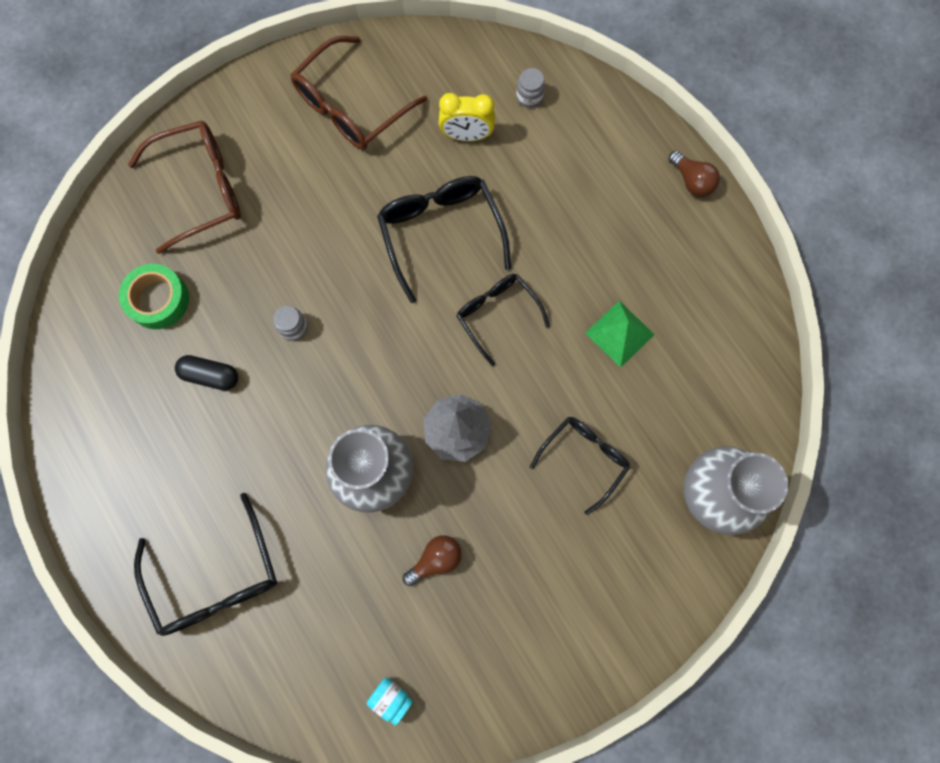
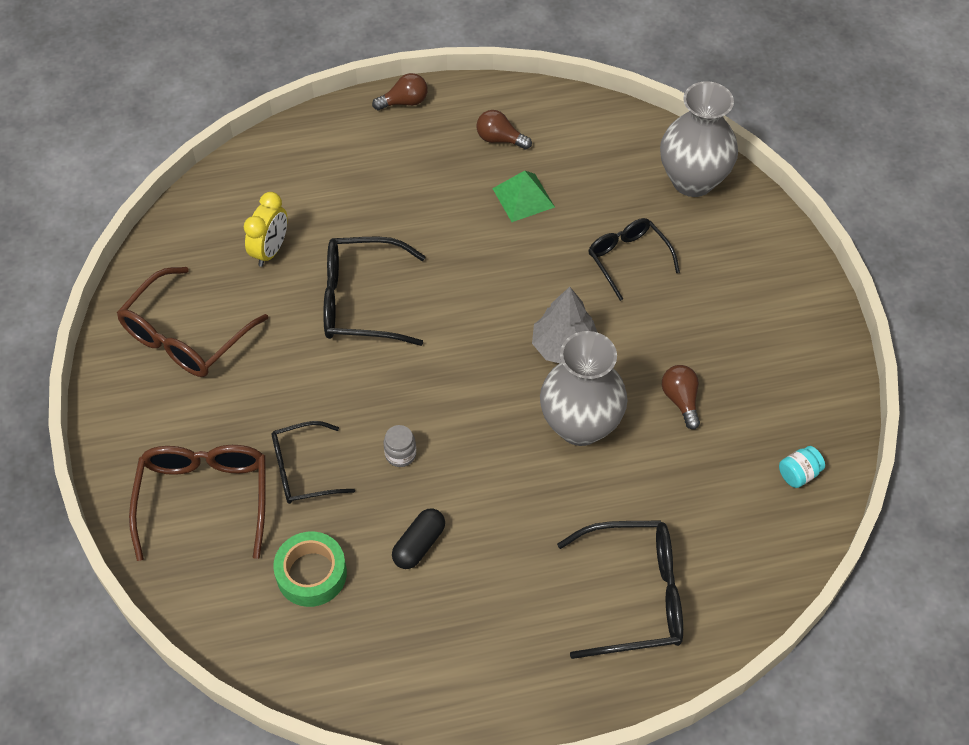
camera: 70 degrees left, 20 degrees down
(350, 107) = (185, 337): brown glasses -> brown glasses turned 60 degrees clockwise
(497, 314) = (464, 282): black glasses -> black glasses (302, 470)
(529, 96) = (257, 190): grey jar -> none
(684, 286) = (500, 139): none -> brown light bulb

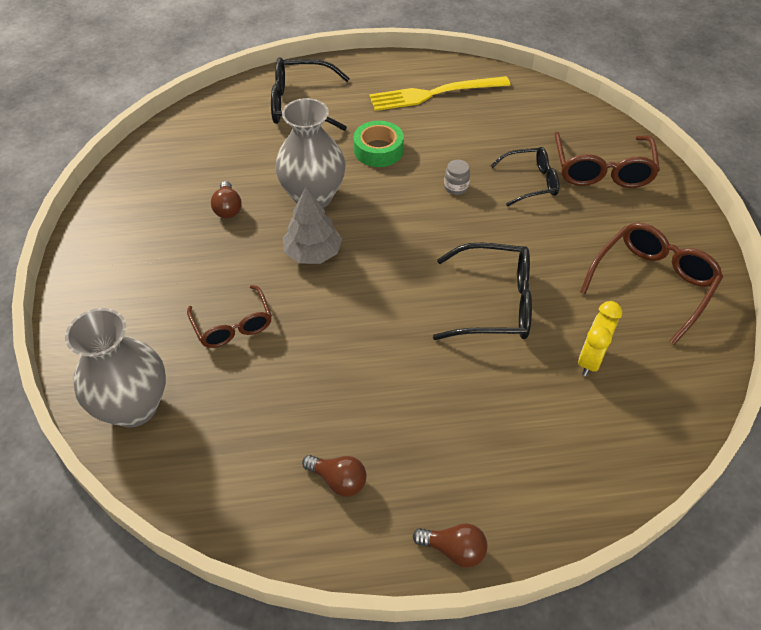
camera: 175 degrees left, 5 degrees down
(311, 574) = (516, 126): green tape -> green tape (378, 150)
(404, 102) = (454, 549): brown light bulb -> brown light bulb turned 150 degrees counterclockwise
(419, 544) = (442, 137): black capsule -> none
(432, 638) = (435, 94): none -> yellow fork
(523, 197) = (323, 400): green pyramid -> none
(627, 259) = (233, 326): black glasses -> brown glasses
(798, 474) = (160, 158): turquoise jar -> none

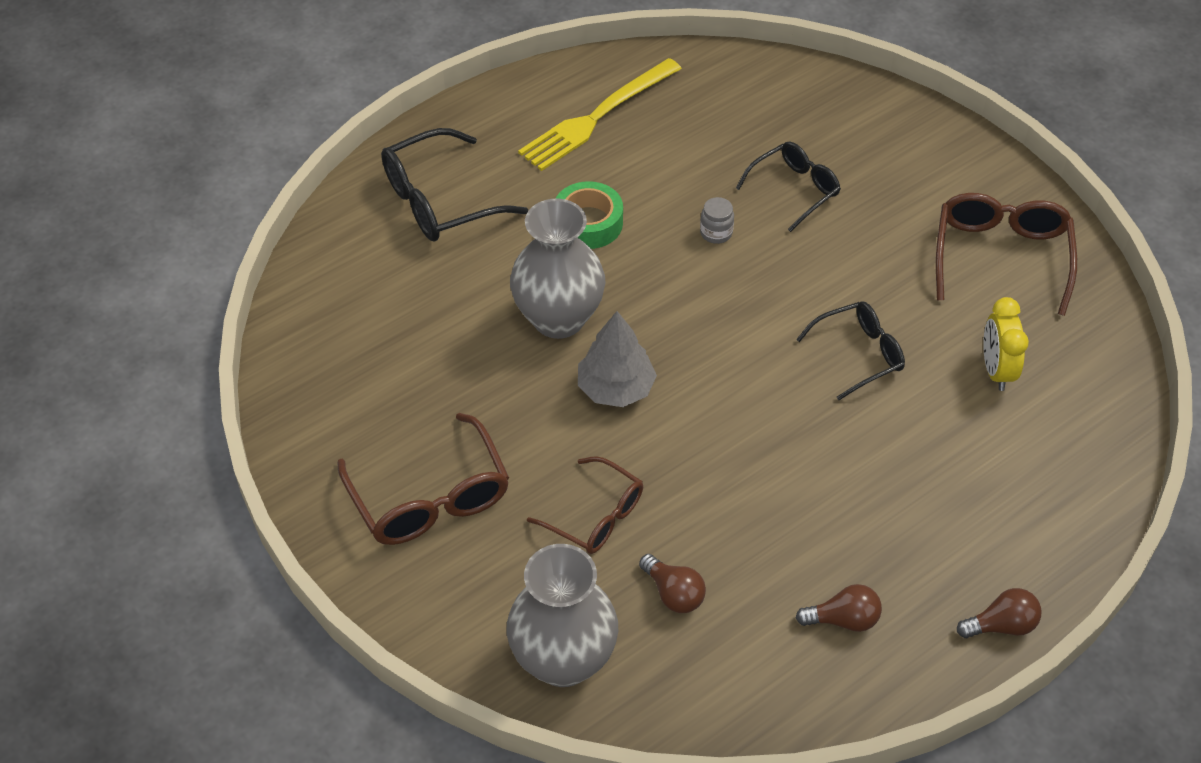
camera: 30 degrees left, 0 degrees up
(228, 208) = (466, 379): brown light bulb -> brown light bulb (673, 593)
(495, 303) = (859, 354): black glasses -> black glasses, size x0.66
(602, 170) = (861, 141): brown glasses -> brown glasses (430, 498)

